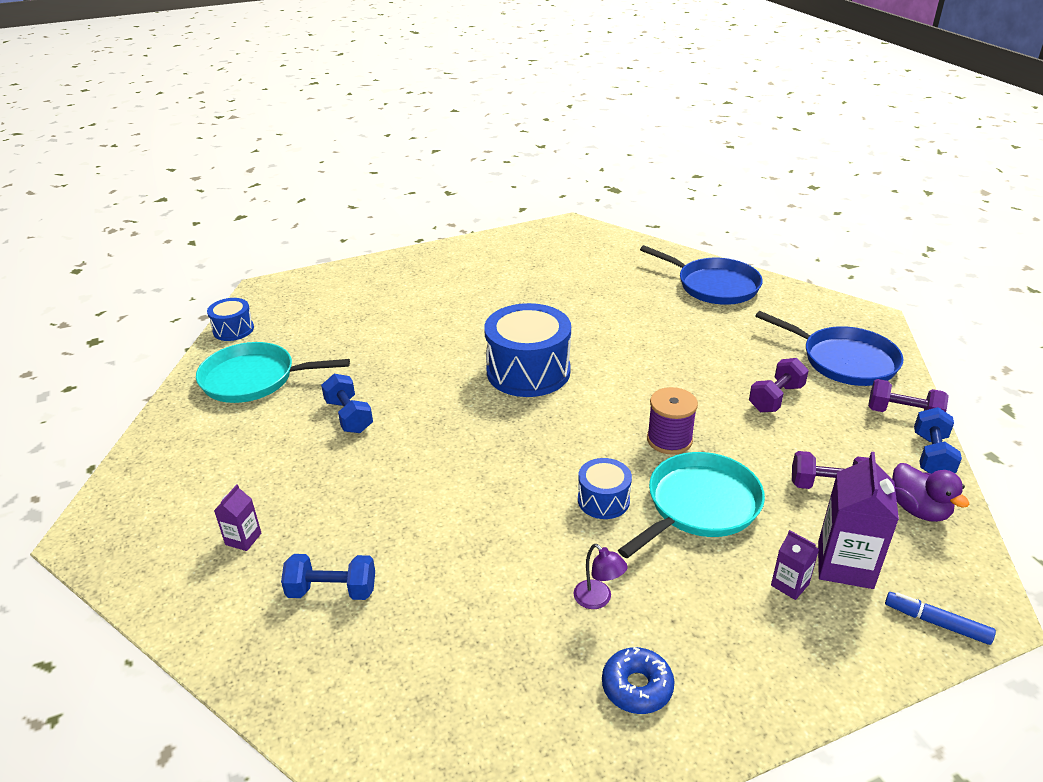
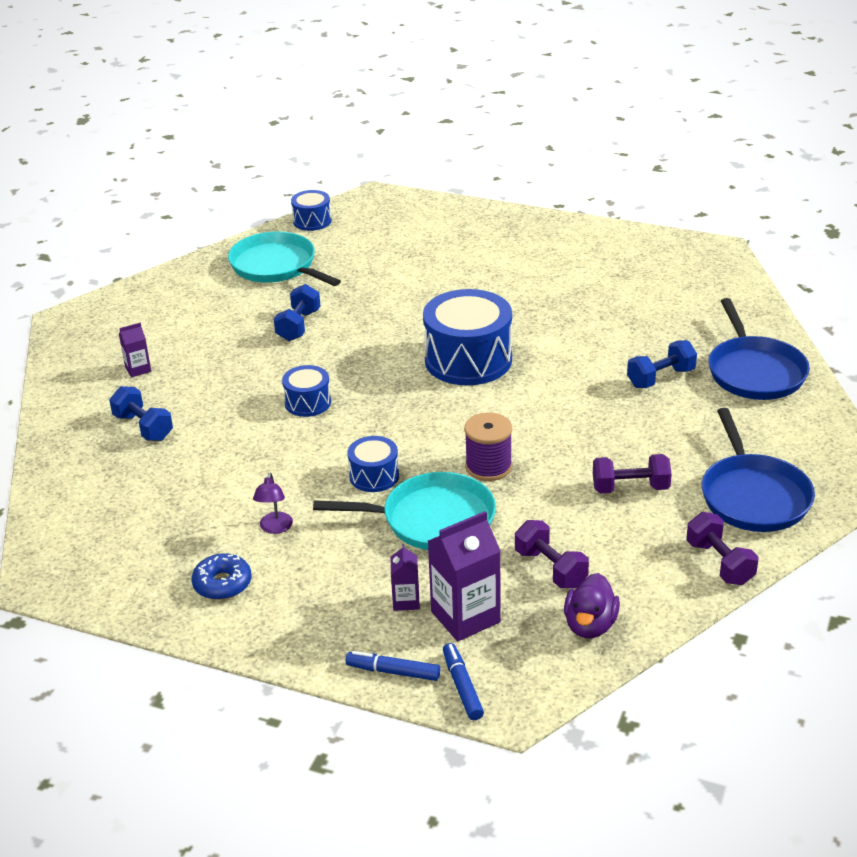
camera: 45 degrees right, 0 degrees up
(455, 474) = (308, 402): none -> blue drum
(879, 652) = (393, 672): none -> blue marker
(931, 455) = (680, 603): blue dumbbell -> blue dumbbell (660, 378)

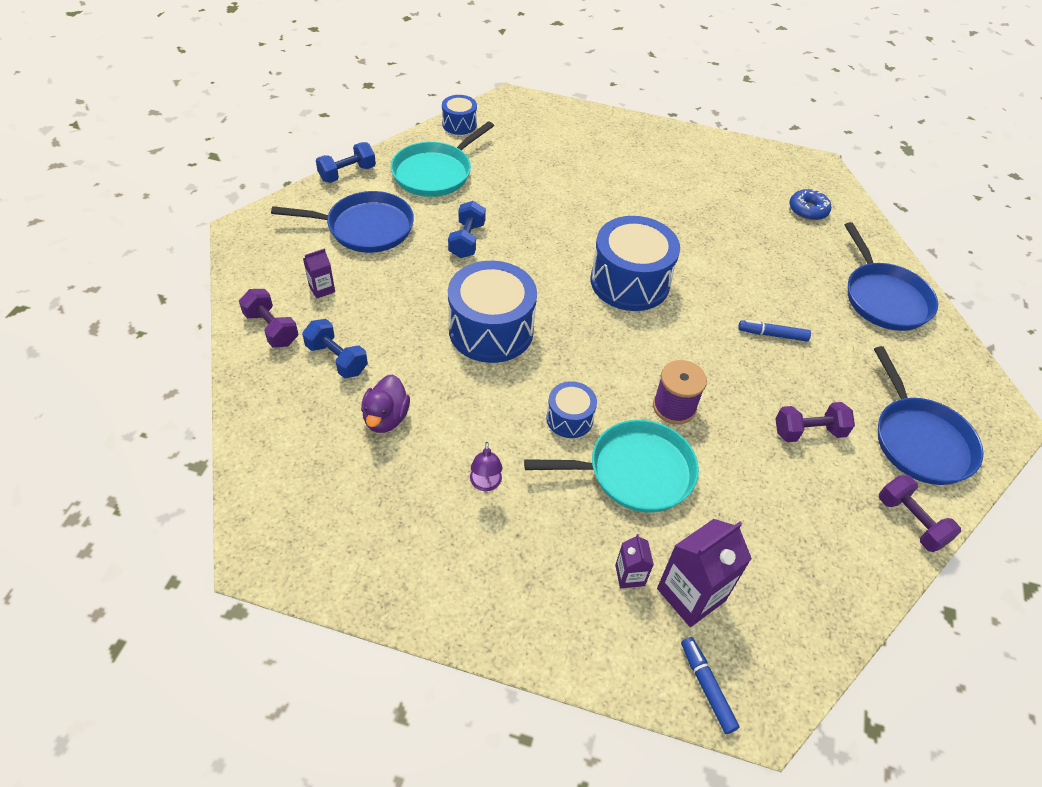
camera: 10 degrees left, 15 degrees up
(193, 316) = (366, 228): none -> blue pan
(222, 584) = (445, 557): blue donut -> blue donut (808, 210)
(276, 266) = (435, 173): turquoise pan -> turquoise pan turned 90 degrees counterclockwise
(308, 402) = (491, 330): blue drum -> blue drum, size x1.95
(393, 672) = (635, 669): blue marker -> blue marker (772, 335)
(550, 568) = (758, 531): purple dumbbell -> purple dumbbell (271, 329)
(590, 625) = (811, 602): purple duck -> purple duck (386, 418)
(660, 378) = (805, 304): blue dumbbell -> blue dumbbell (347, 173)

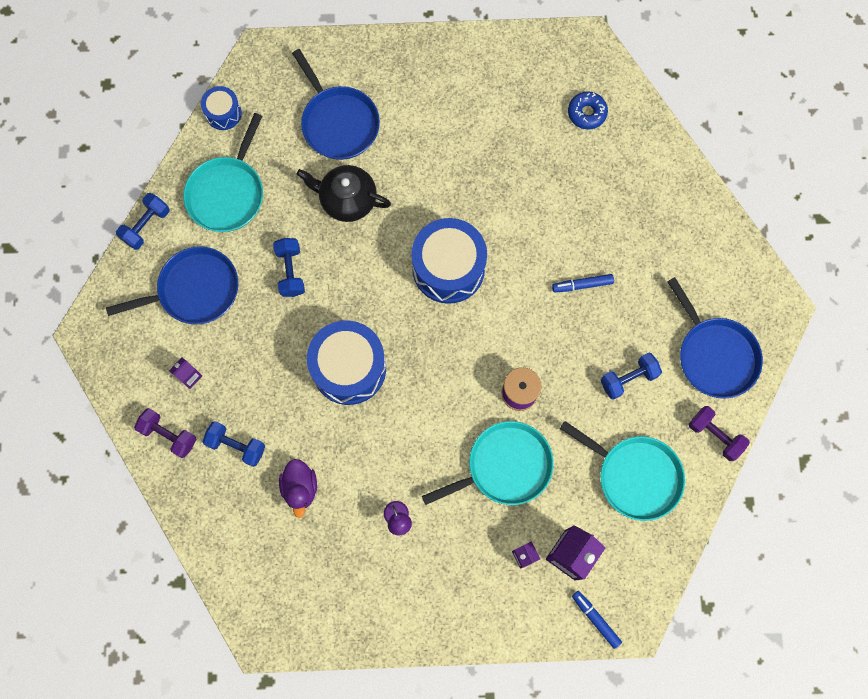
camera: 15 degrees left, 25 degrees up
(547, 206) = (347, 200): none -> black teapot
(569, 418) = (441, 435): blue drum -> none
(798, 533) = (635, 476): none -> turquoise pan
(808, 432) = (628, 379): purple dumbbell -> blue dumbbell
(884, 298) = (670, 205): blue pan -> blue pan (338, 123)

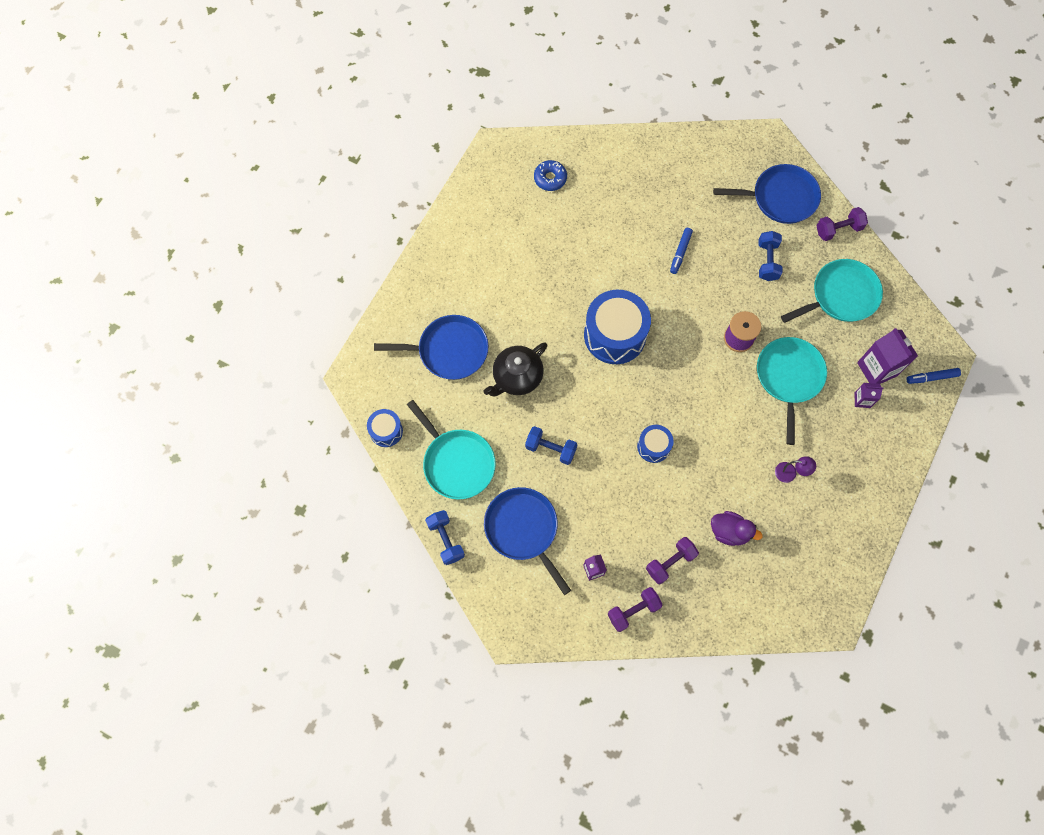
camera: 60 degrees left, 5 degrees down
(194, 290) = (523, 529): blue pan -> blue pan turned 45 degrees counterclockwise
(236, 446) = (670, 562): blue dumbbell -> purple dumbbell
(349, 368) = (653, 446): blue drum -> blue drum, size x0.51

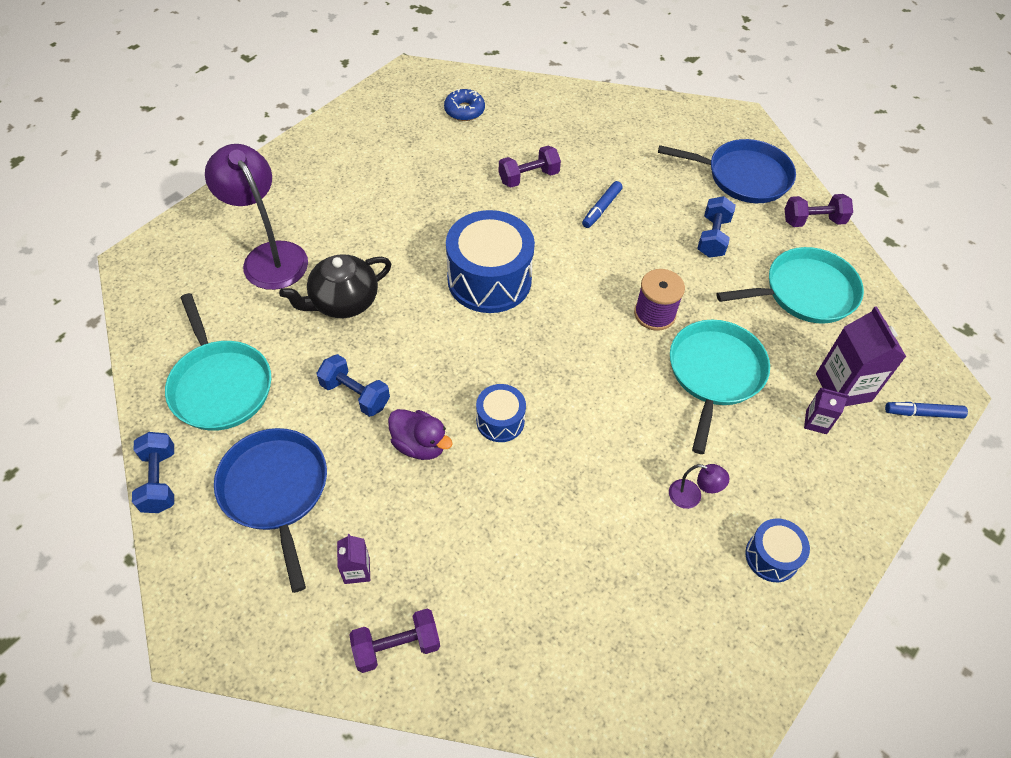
camera: 10 degrees right, 15 degrees down
(386, 431) = (145, 329): blue drum -> blue drum (771, 556)
(449, 350) = (269, 256): blue pan -> purple lamp
(670, 562) = (477, 585): purple dumbbell -> purple dumbbell (528, 177)
(729, 532) = (580, 560): purple duck -> purple duck (420, 445)

